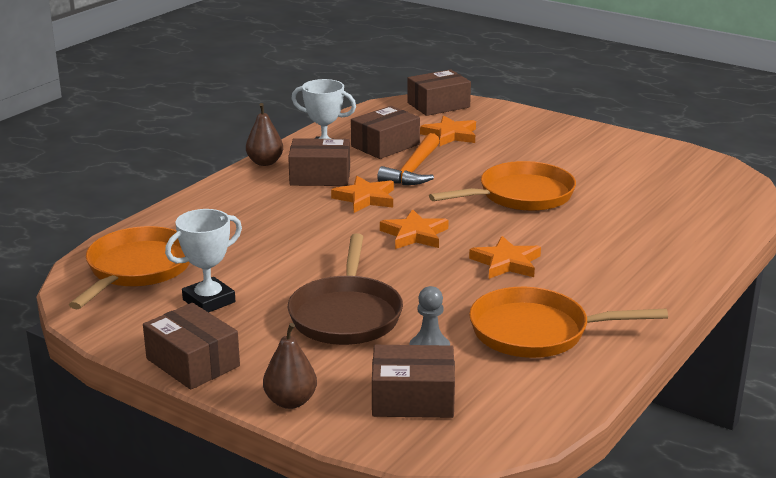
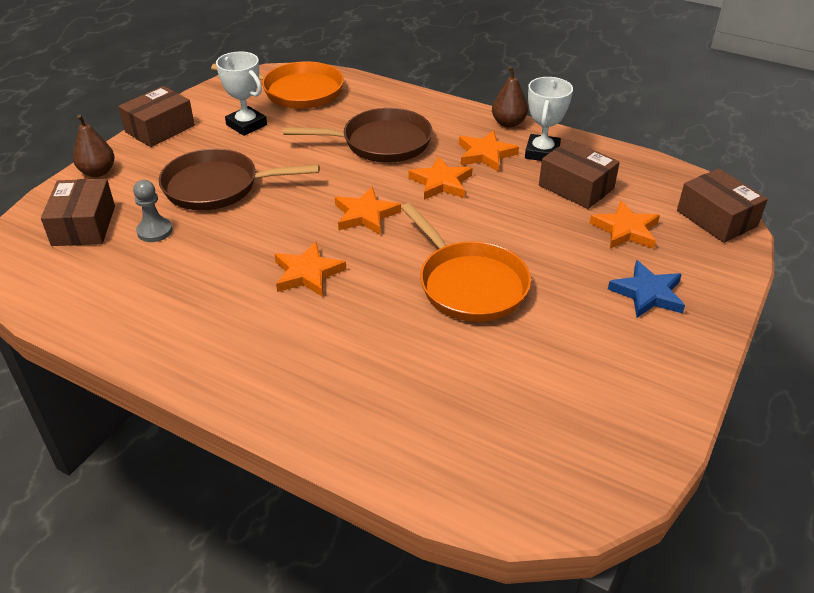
camera: 85 degrees right, 15 degrees up
(280, 224) = (380, 143): none -> brown pan
(320, 176) = (485, 154): brown box -> orange star
(413, 170) = (518, 208): orange hammer -> none
(530, 137) = (648, 293): none -> blue star
(537, 332) = (171, 292): orange pan -> none

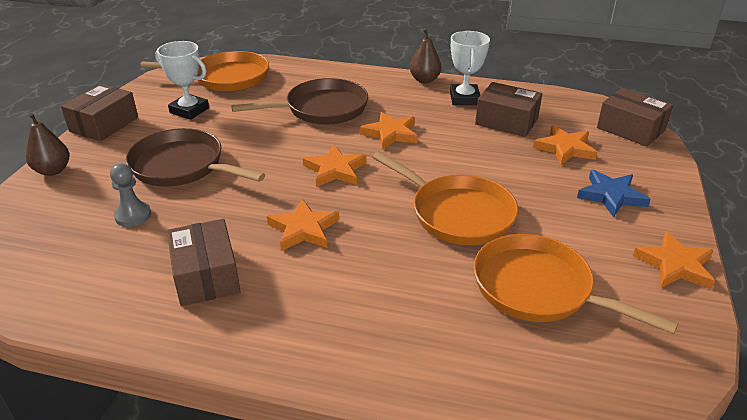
camera: 15 degrees left, 5 degrees down
(84, 225) = (54, 222): brown box -> brown box (206, 275)
(218, 187) = (182, 166): brown pan -> brown pan turned 45 degrees clockwise
(485, 154) = (418, 106): orange star -> orange star (675, 265)
(514, 379) = (539, 289): none -> orange pan

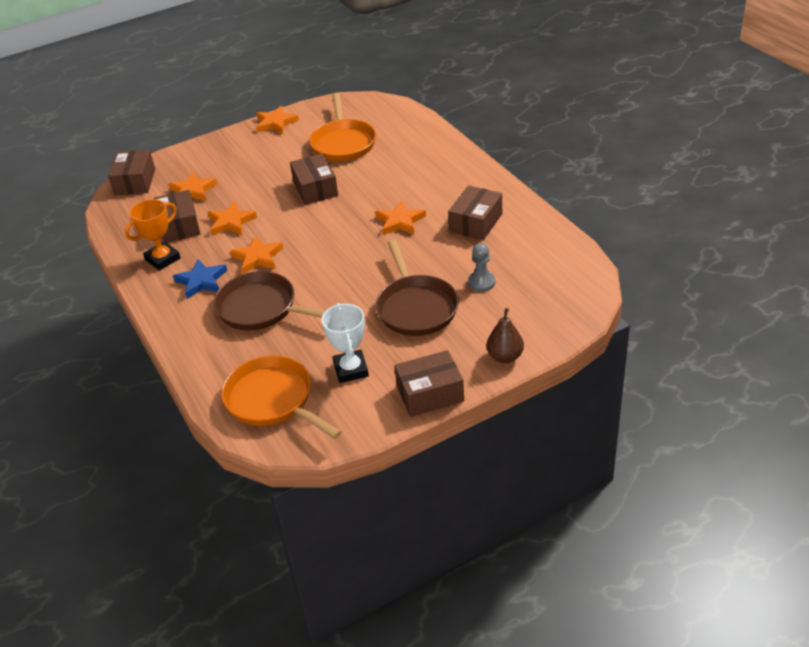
camera: 130 degrees left, 5 degrees up
(335, 170) = (331, 249): orange star -> orange star (231, 222)
(424, 80) = (149, 294): brown pear -> none
(457, 213) = (315, 189): orange pan -> brown box
(464, 99) = (163, 259): white trophy -> orange trophy
(611, 196) = (232, 158): blue star -> blue star (201, 281)

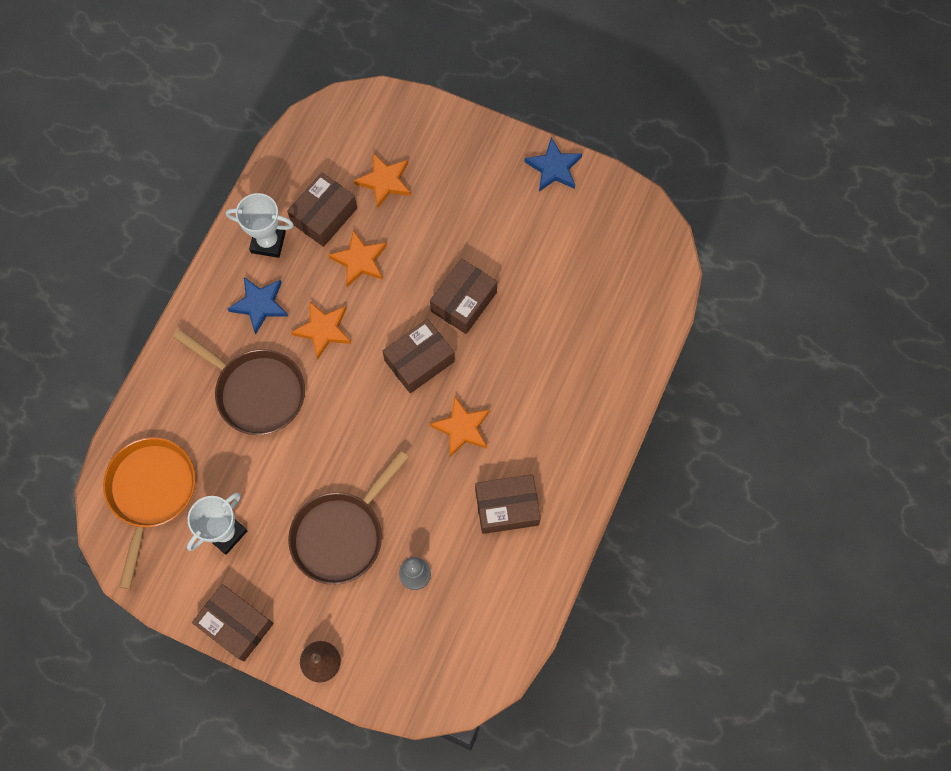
camera: 50 degrees right, 30 degrees up
(135, 182) = (364, 111): brown box -> brown box (419, 361)
(163, 259) = (268, 242): orange trophy -> white trophy
(262, 308) = (256, 391): brown pan -> brown pan turned 135 degrees clockwise
(276, 123) = (554, 168): orange star -> blue star
(343, 143) = (562, 269): orange pan -> none

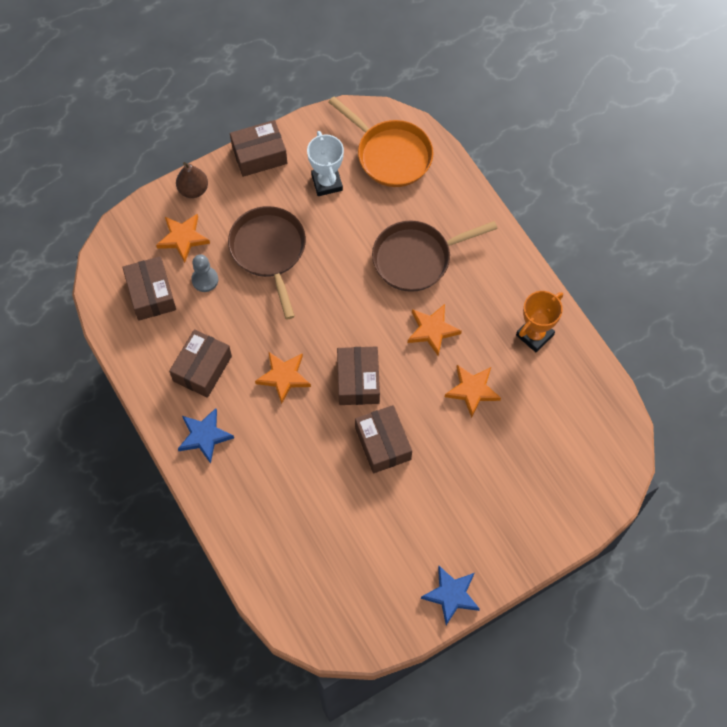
camera: 125 degrees right, 5 degrees down
(259, 305) = (485, 299): blue star -> blue star (204, 436)
(268, 242) = (534, 335): white trophy -> orange trophy
(324, 216) = (530, 388): brown box -> brown box (151, 294)
(384, 181) = (530, 452): orange star -> orange star (183, 238)

